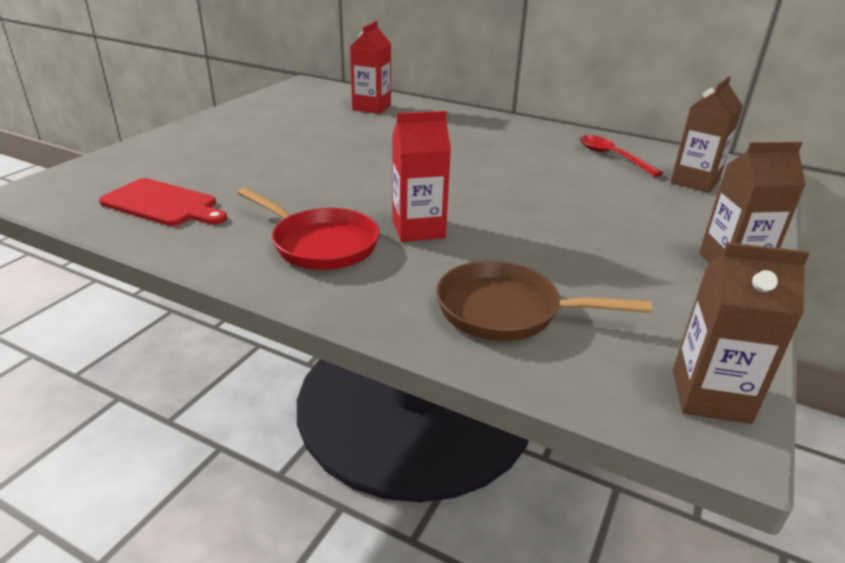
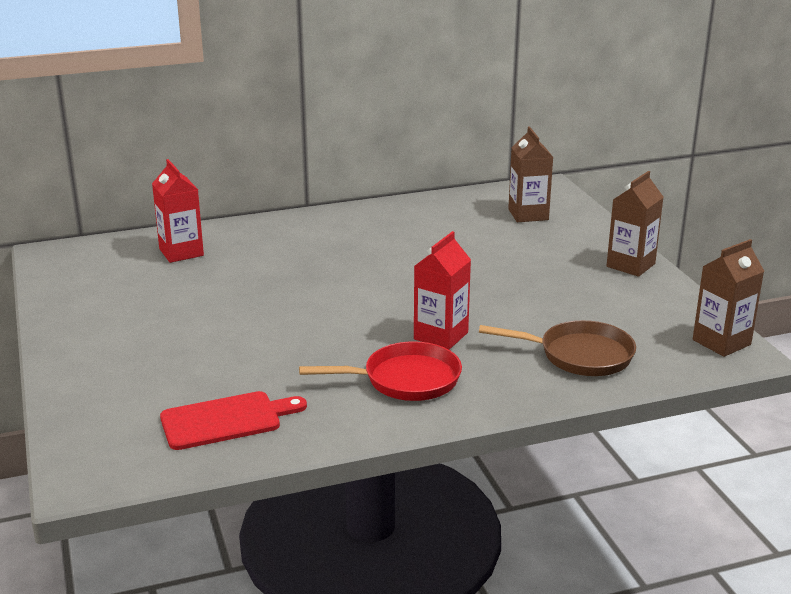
camera: 45 degrees left, 5 degrees down
(506, 310) = (579, 355): brown pan -> brown pan turned 135 degrees counterclockwise
(611, 157) = (449, 217): red spoon -> none

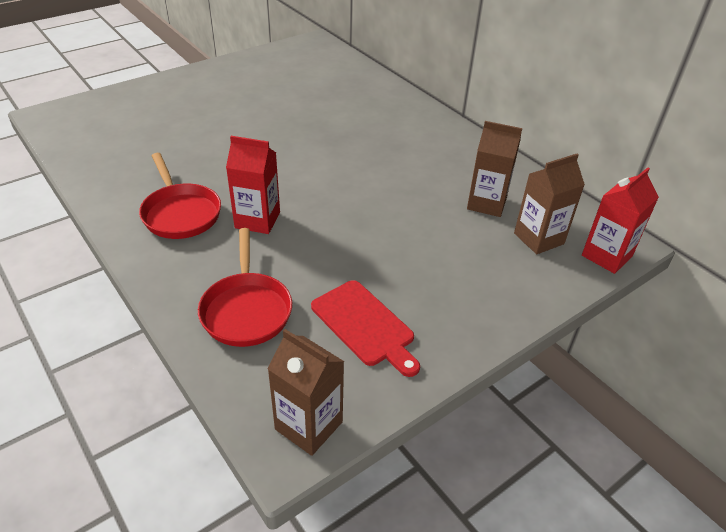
camera: 70 degrees right, 15 degrees up
(181, 252) = (343, 82): red carton -> red carton (606, 256)
(226, 420) = (114, 147): red cutting board -> red cutting board (365, 325)
(579, 355) = (246, 310): brown pan -> red pan
(630, 265) = (464, 330): brown carton -> brown carton (486, 203)

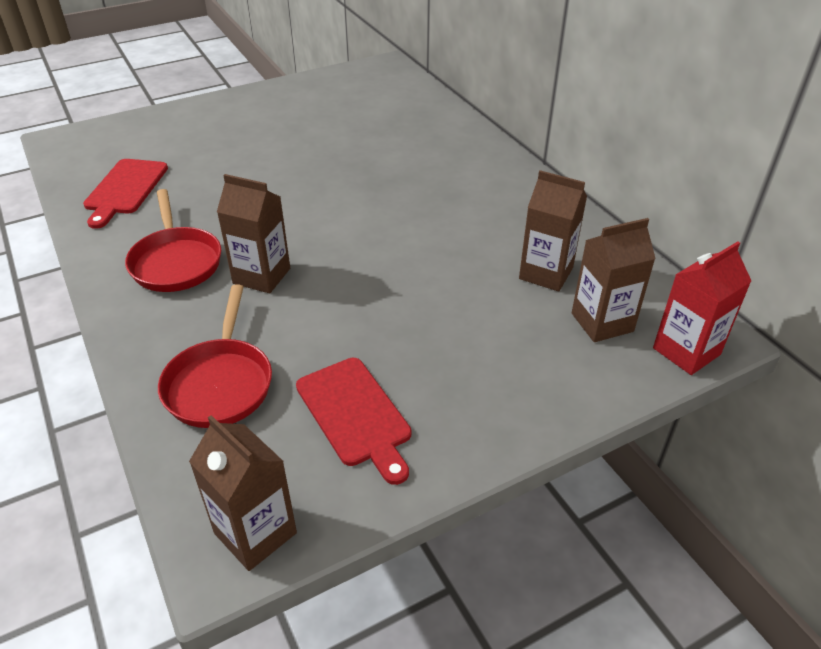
camera: 10 degrees right, 0 degrees up
(118, 155) = (125, 189): none -> red cutting board
(257, 220) = (261, 276): red carton -> brown carton

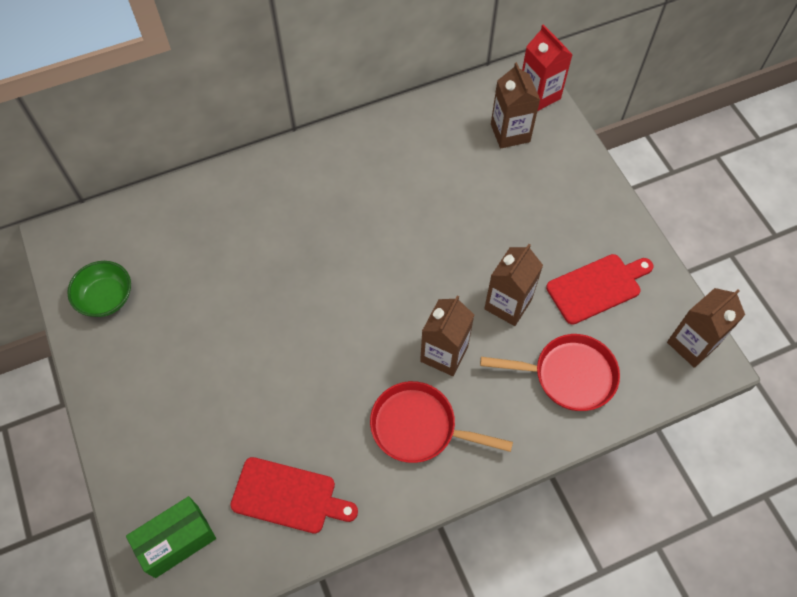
camera: 85 degrees left, 20 degrees up
(104, 141) = (176, 541): none -> green box
(176, 262) = (419, 427): red pan -> red pan turned 150 degrees counterclockwise
(331, 89) = (106, 298): none -> green bowl
(546, 273) = (454, 155): brown carton -> brown carton (508, 304)

